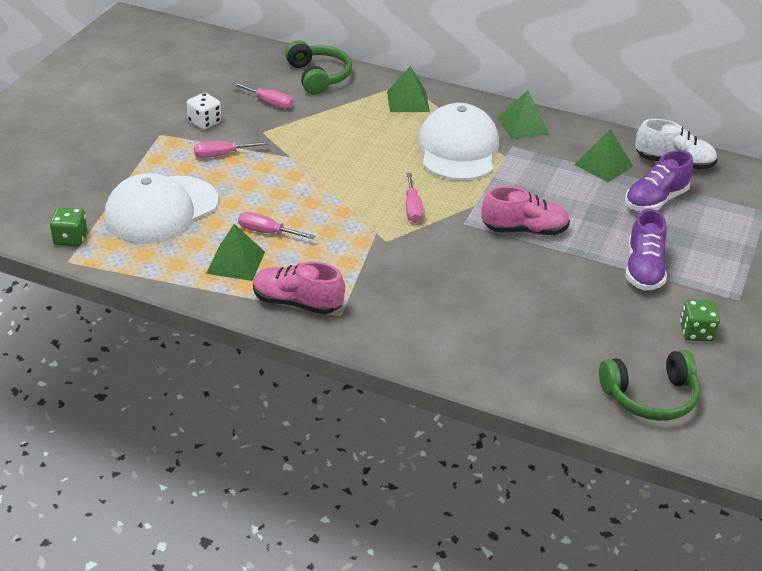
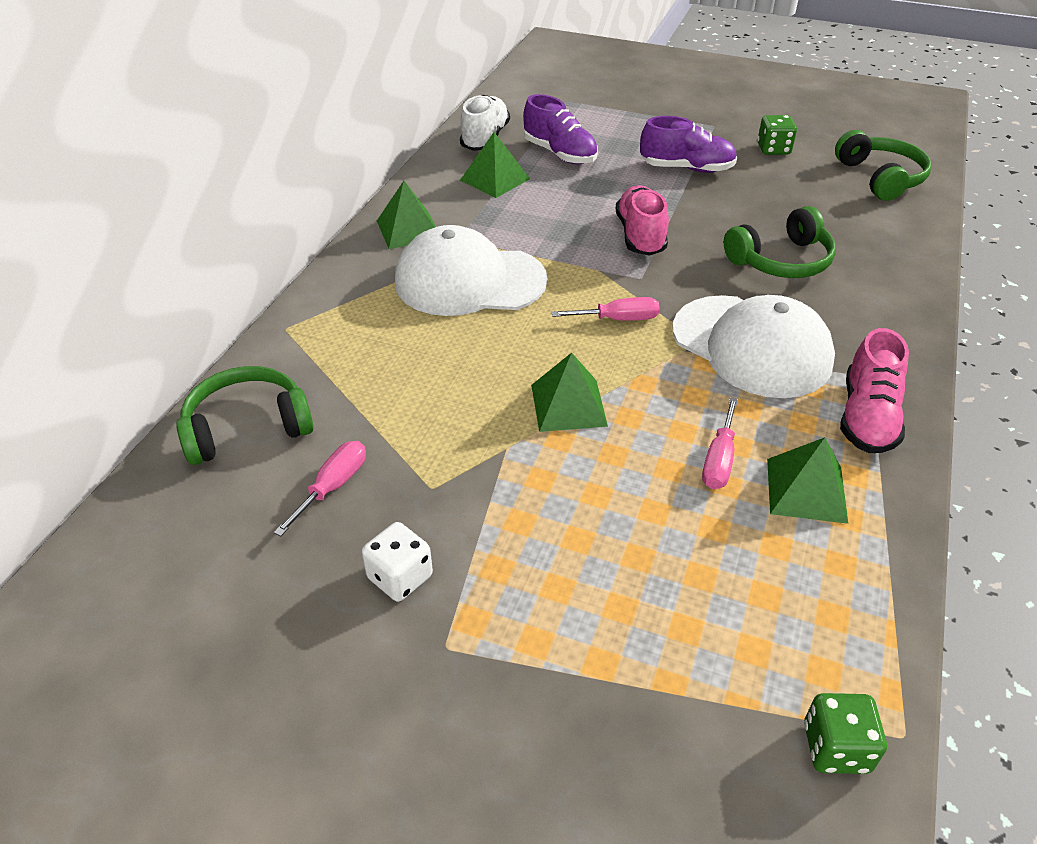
camera: 90 degrees left, 5 degrees up
(161, 210) = (701, 607): white cap -> white cap (751, 346)
(222, 155) = (511, 538): pink screwdriver -> none
(408, 101) = (339, 326): green pyramid -> green pyramid (568, 405)
(492, 299) = (781, 260): none -> green headphones

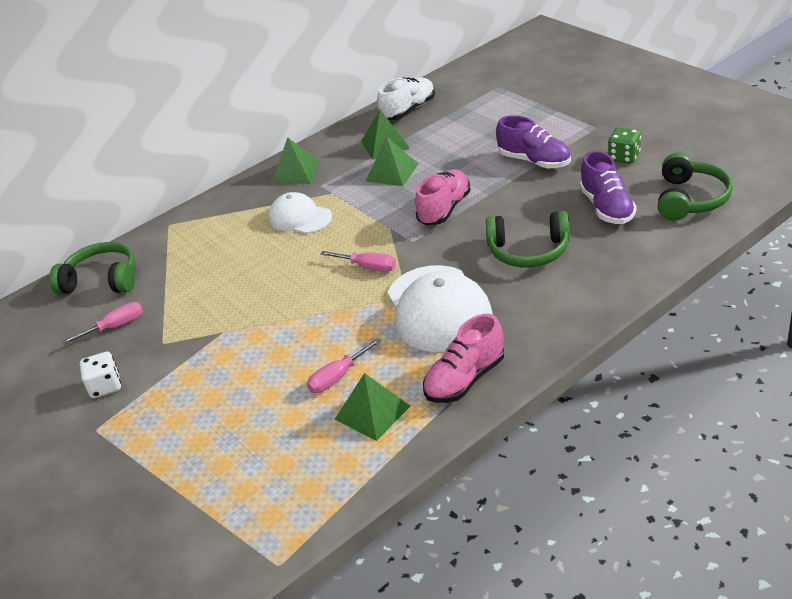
camera: 35 degrees right, 5 degrees down
(469, 281) = (300, 217): white cap -> white cap, size x0.60
(560, 154) = (450, 132): purple shoe -> purple shoe (606, 207)
(568, 405) = (282, 316): green pyramid -> green pyramid (392, 172)
(836, 747) = (236, 554): green dice -> none

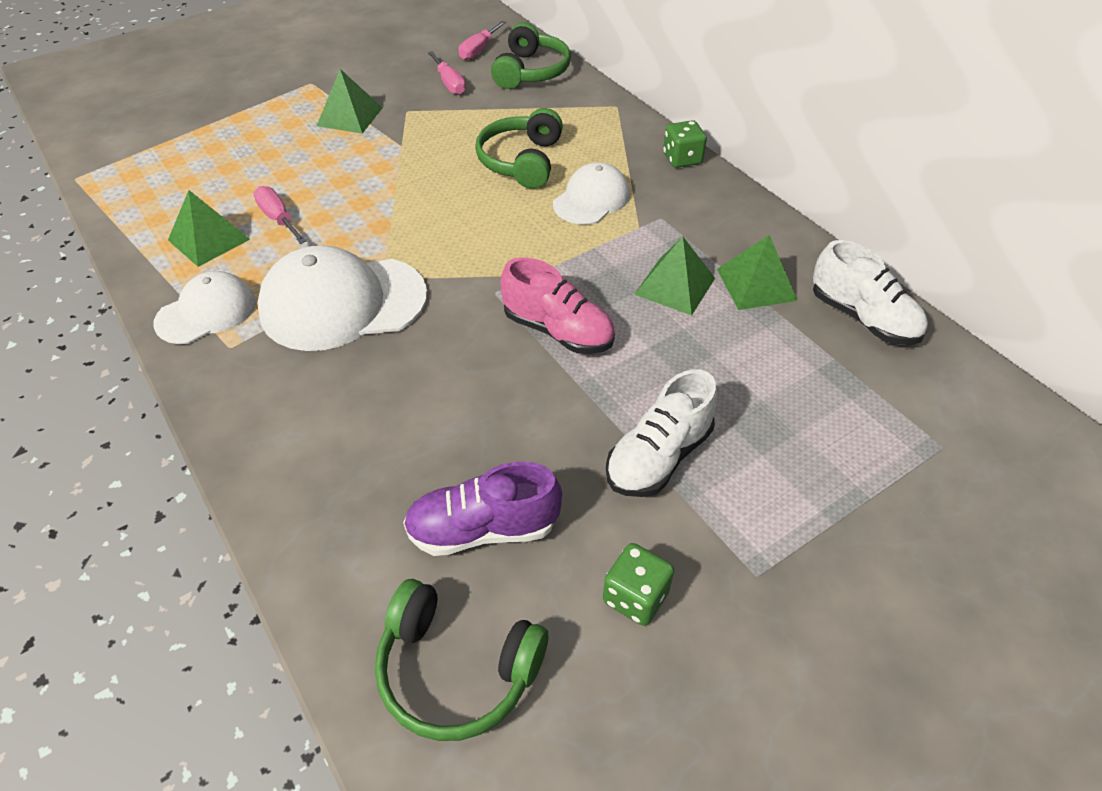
camera: 90 degrees right, 10 degrees up
(105, 386) = (364, 84): white dice -> none
(247, 185) = (682, 159): none -> green dice
(295, 172) = (702, 197): green pyramid -> green pyramid (349, 116)
(368, 267) = (458, 250): pink screwdriver -> pink screwdriver (478, 50)
(465, 379) = (206, 312): pink shoe -> white cap
(528, 251) = (415, 407): green headphones -> green headphones (521, 161)
(534, 161) = (658, 457): purple shoe -> white shoe

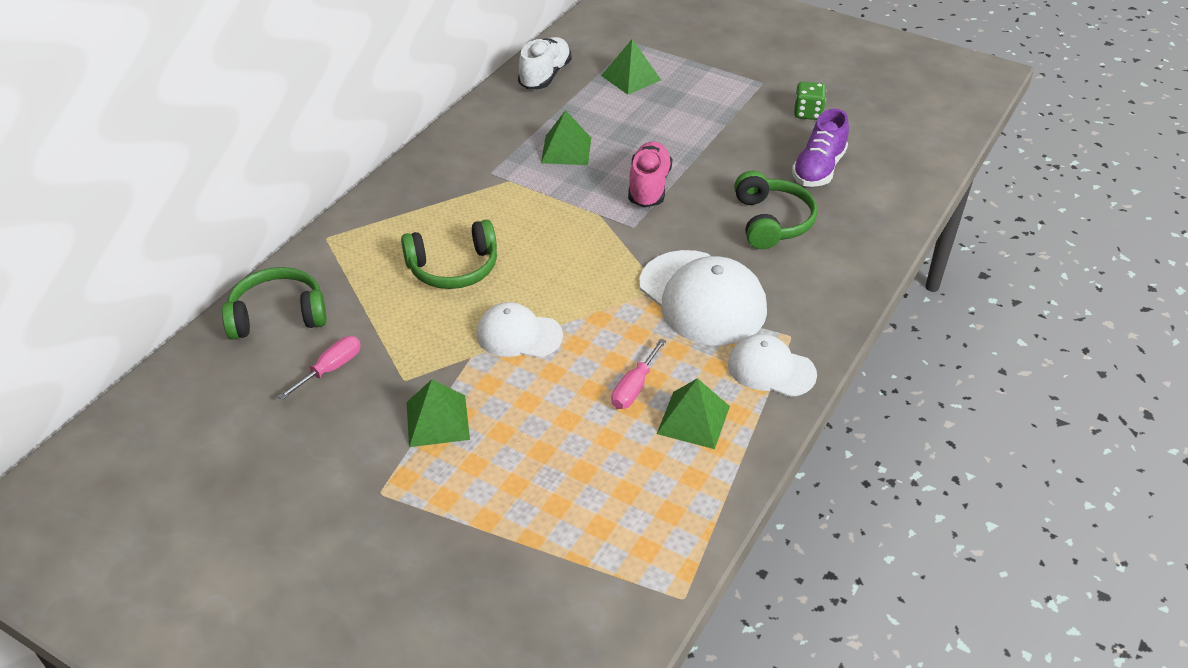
camera: 115 degrees left, 5 degrees down
(457, 669) = (895, 153): green headphones -> green headphones (771, 222)
(478, 50) = (241, 374): pink screwdriver -> none
(483, 529) = (818, 169): purple shoe -> purple shoe turned 60 degrees clockwise
(591, 199) = (487, 213): white cap -> white cap (519, 335)
(658, 457) = (718, 125): white shoe -> none
(682, 159) = (399, 180): green dice -> none
(756, 284) = (540, 118): green pyramid -> green pyramid (631, 77)

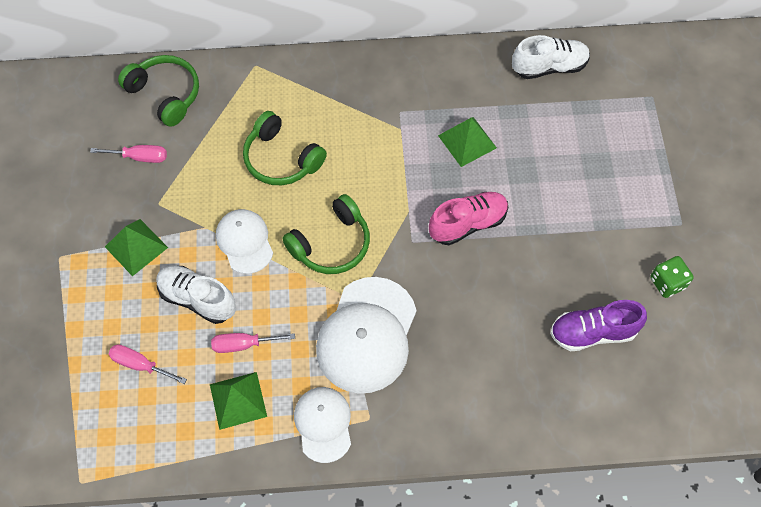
camera: 55 degrees right, 20 degrees up
(549, 399) = (197, 299): none -> white shoe
(584, 480) = (140, 365): none -> pink screwdriver
(631, 77) = (600, 125): green pyramid -> none
(771, 222) = (494, 334): green headphones -> green headphones (331, 244)

